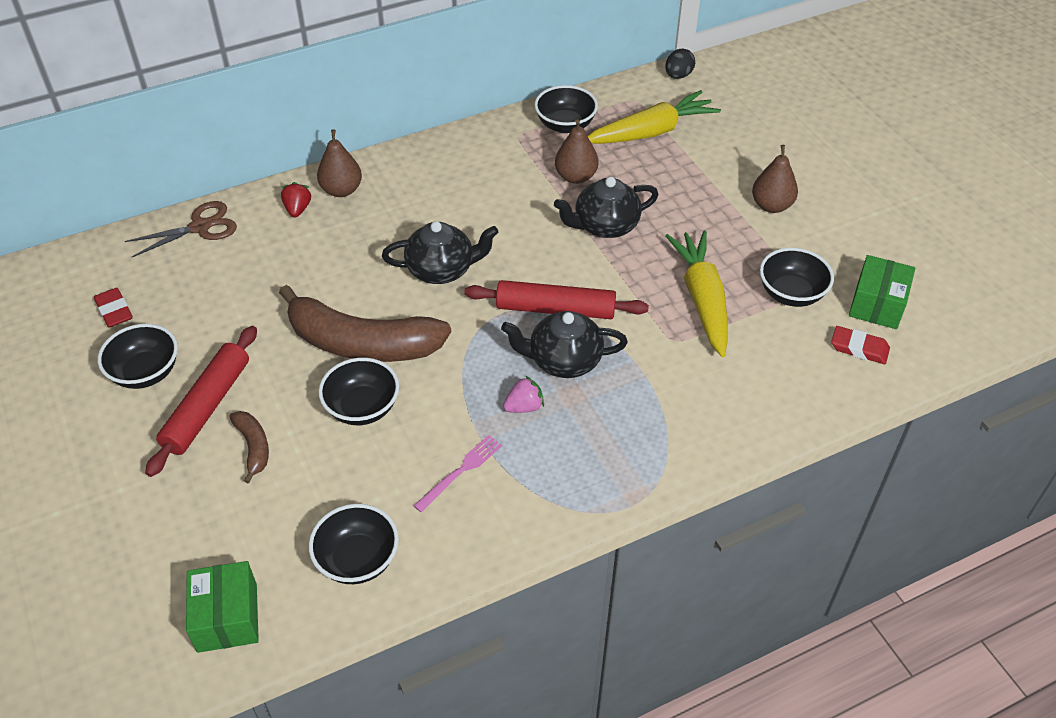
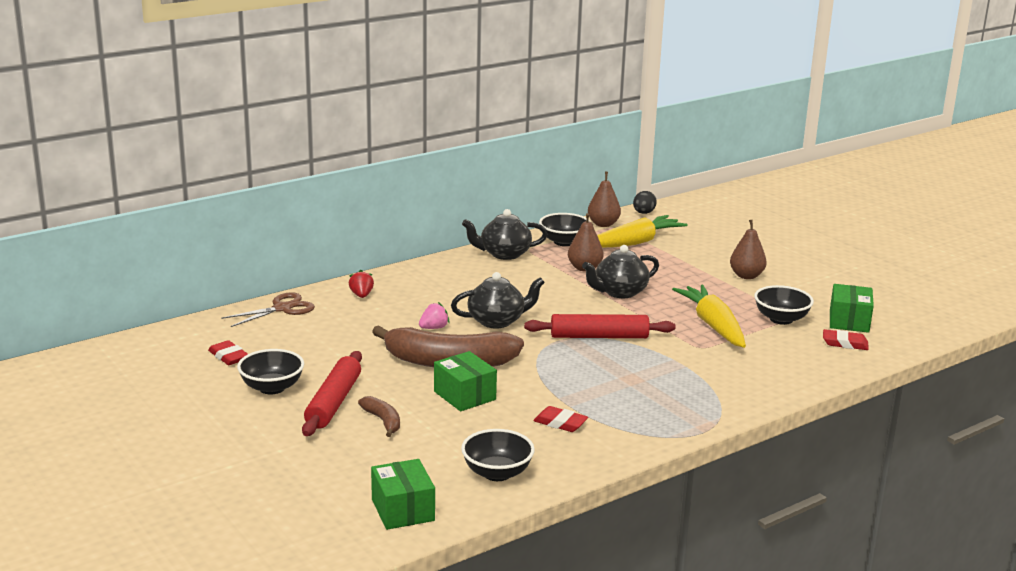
camera: 10 degrees left, 25 degrees down
(342, 190) = (394, 284): brown pear -> brown pear (603, 224)
(362, 408) = (464, 395): black bowl -> green box
(461, 471) = (560, 423): pink fork -> red eraser
(524, 407) = (596, 387): pink strawberry -> pink strawberry (434, 328)
(564, 360) = (617, 362): black teapot -> black teapot (504, 254)

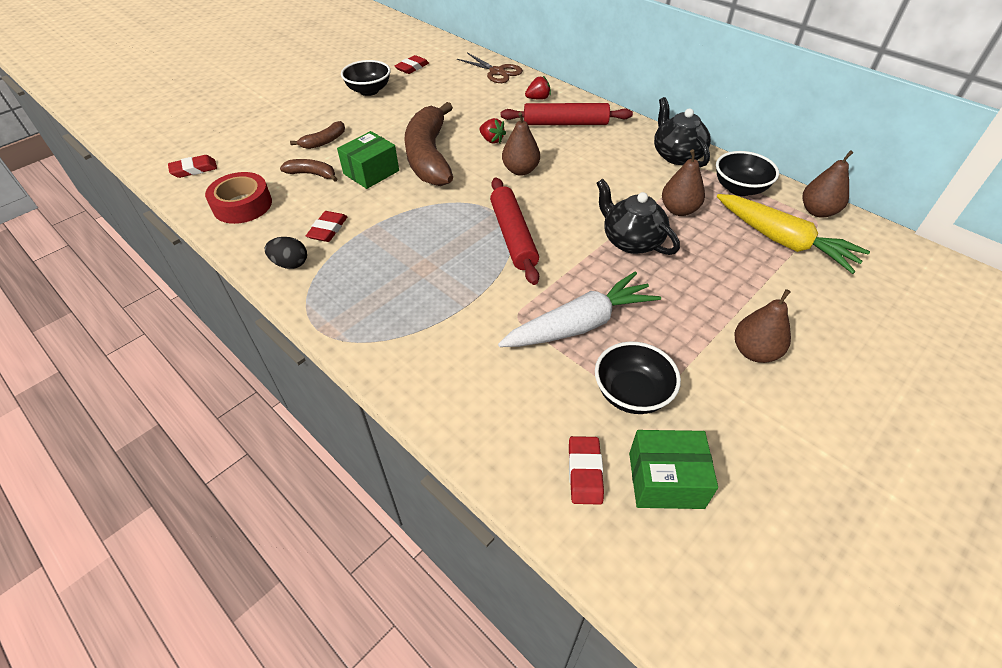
camera: 80 degrees right, 25 degrees up
(333, 402) = (351, 117): red rolling pin -> red rolling pin (565, 123)
(403, 510) = (194, 169): green box -> red eraser
(434, 328) = (492, 140): pink strawberry -> red strawberry
(452, 430) = (312, 174): none -> brown banana
(497, 321) = (520, 170): black teapot -> brown pear
(497, 473) = (242, 205): black bowl -> red tape
(643, 213) = (887, 241): black egg -> black egg (290, 264)
(713, 325) = (580, 324): yellow carrot -> white carrot

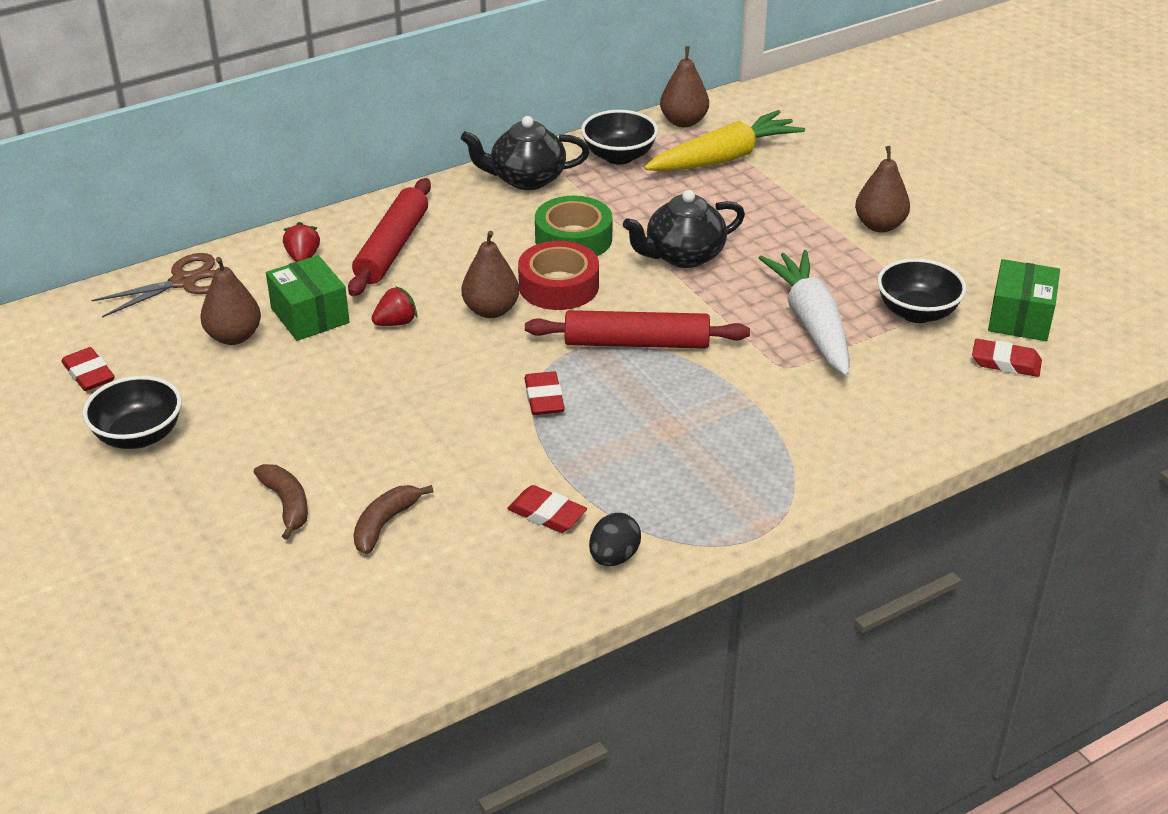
camera: 75 degrees left, 10 degrees down
(194, 169) = (282, 681): red eraser -> red eraser (544, 398)
(242, 205) = (434, 611): red tape -> red tape (558, 286)
(371, 172) = (415, 456): green box -> green box (310, 315)
(429, 156) = (405, 390): brown banana -> none
(619, 187) = (573, 239): none -> green tape
(679, 210) = (640, 208): brown pear -> brown pear (234, 337)

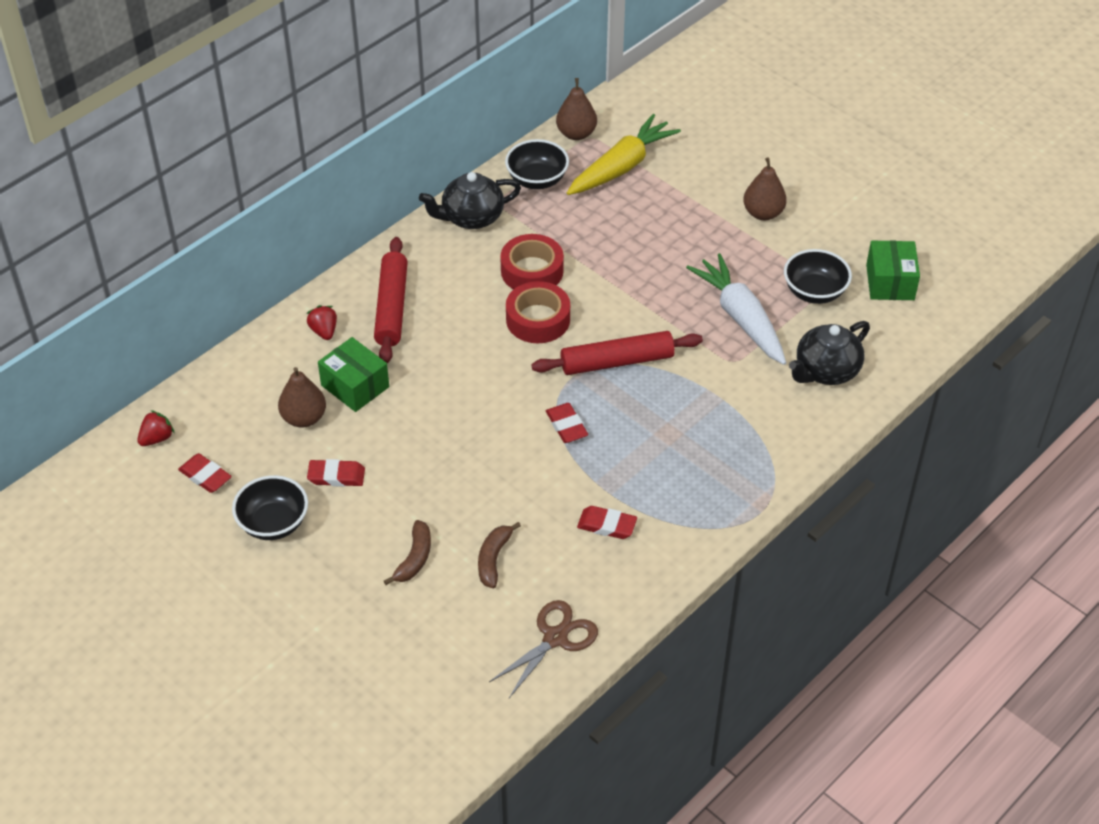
camera: 15 degrees left, 10 degrees up
(184, 282) = (238, 374): brown scissors -> brown scissors (555, 638)
(287, 504) = (414, 558): brown banana -> brown banana turned 60 degrees clockwise
(396, 323) = (425, 379): red strawberry -> red strawberry (157, 438)
(491, 310) = (494, 353): brown pear -> none
(573, 239) = (532, 271): green tape -> red tape
(614, 557) = (667, 550): black egg -> none
(683, 256) = (623, 271): black teapot -> black teapot (826, 371)
(1005, 362) = (890, 325): red eraser -> red eraser (336, 476)

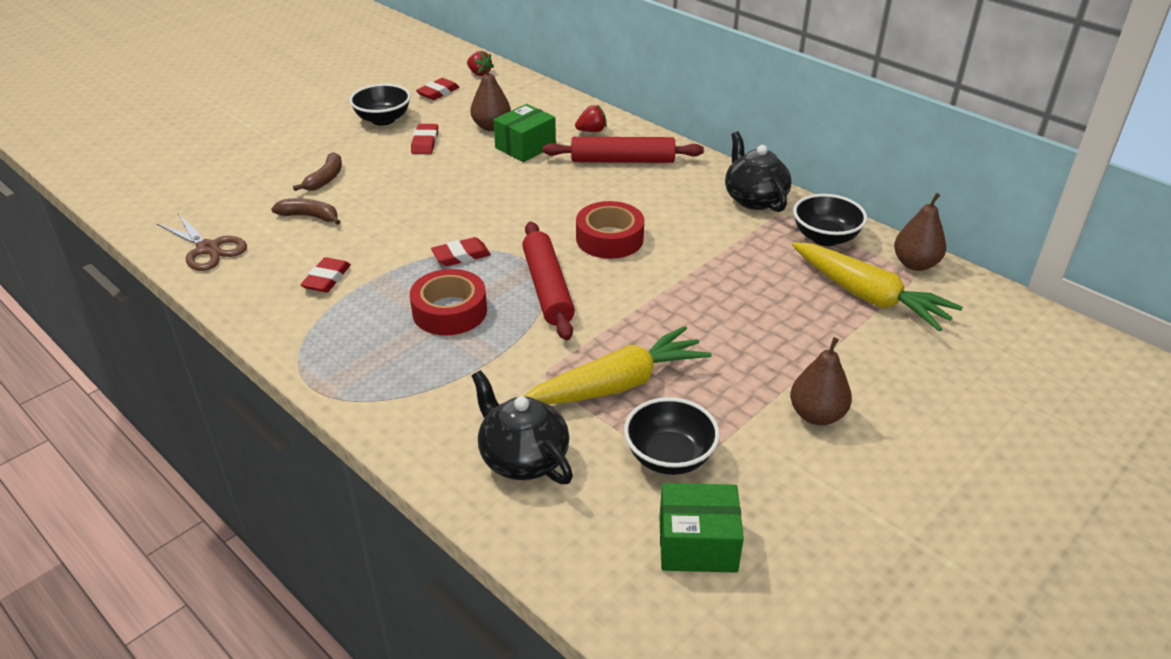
camera: 90 degrees right, 10 degrees down
(414, 558) = (325, 179): brown banana -> brown banana turned 90 degrees counterclockwise
(532, 271) = (680, 235): red tape -> red tape (449, 311)
(740, 318) = (617, 384): white carrot -> yellow carrot

